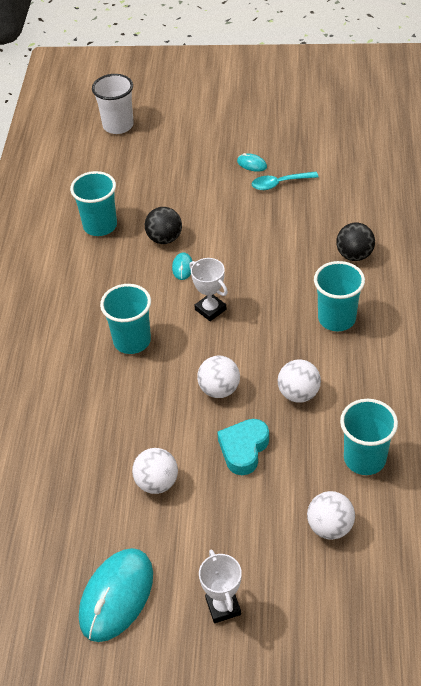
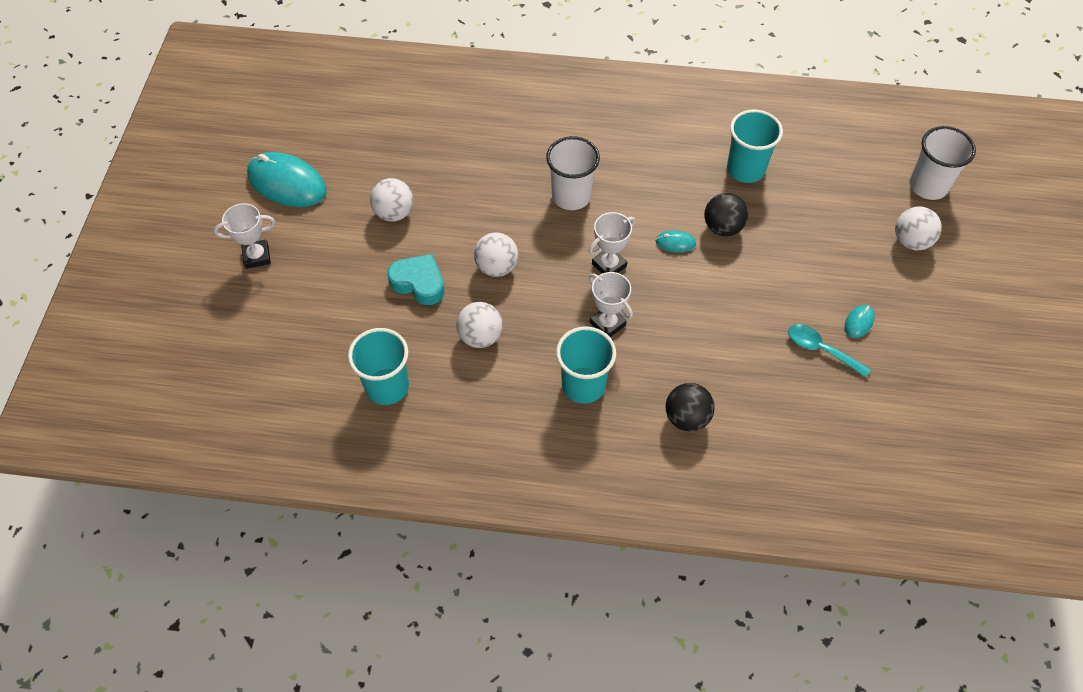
camera: 90 degrees right, 10 degrees up
(132, 341) = (571, 196): turquoise cup -> white cup
(273, 307) = (607, 324): none -> white trophy
(279, 184) = (821, 349): turquoise spoon -> turquoise spoon turned 45 degrees counterclockwise
(330, 527) = (315, 346): white ball -> white ball (911, 241)

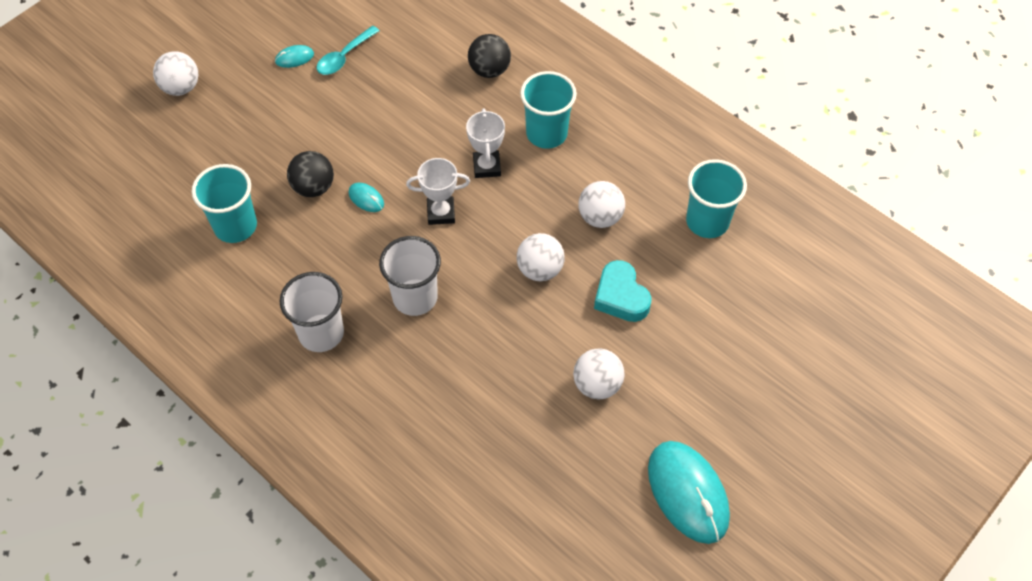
camera: 145 degrees left, 0 degrees up
(257, 256) = (763, 419): white trophy -> none
(821, 349) = (344, 57): turquoise spoon -> turquoise spoon turned 60 degrees clockwise
(928, 186) = (108, 119): white cup -> white cup (321, 333)

